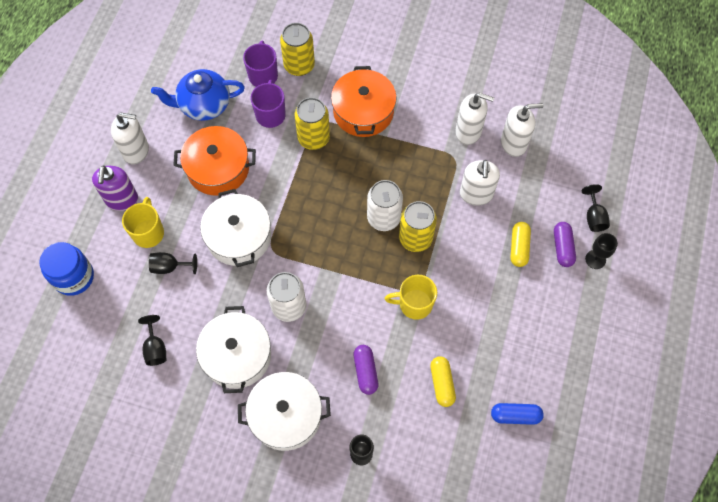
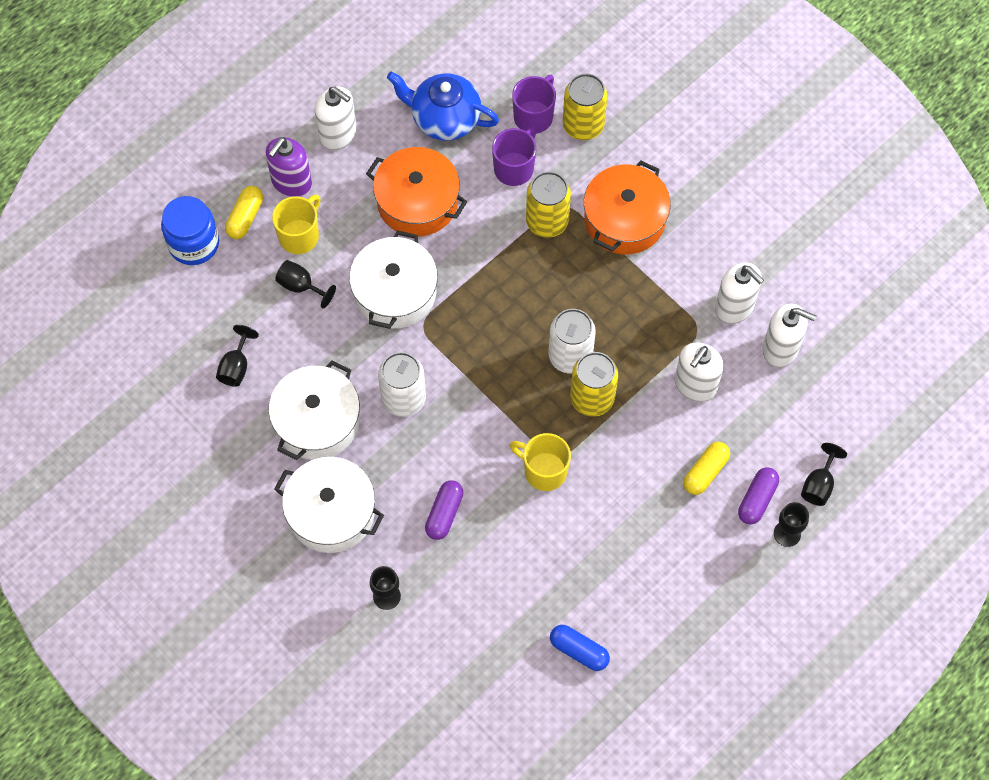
camera: 30 degrees right, 0 degrees up
(442, 383) = (519, 572): yellow capsule -> yellow capsule (245, 217)

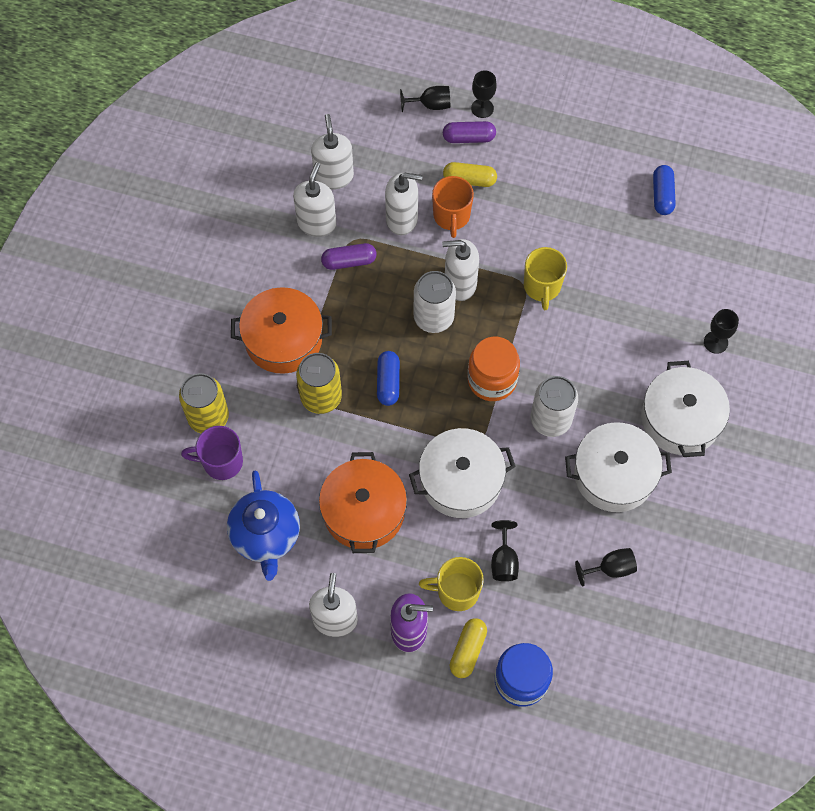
camera: 120 degrees left, 0 degrees up
(245, 217) = (468, 650): yellow capsule -> yellow capsule turned 60 degrees counterclockwise
(444, 514) = (624, 338): purple capsule -> purple capsule (349, 261)
(475, 371) = (492, 380): none -> orange jar
(514, 168) = (283, 450): purple mug -> none
(527, 283) = (388, 382): none -> blue capsule
(592, 398) = (460, 284): yellow can -> white soap dispenser
(672, 432) = (451, 216): none -> orange mug

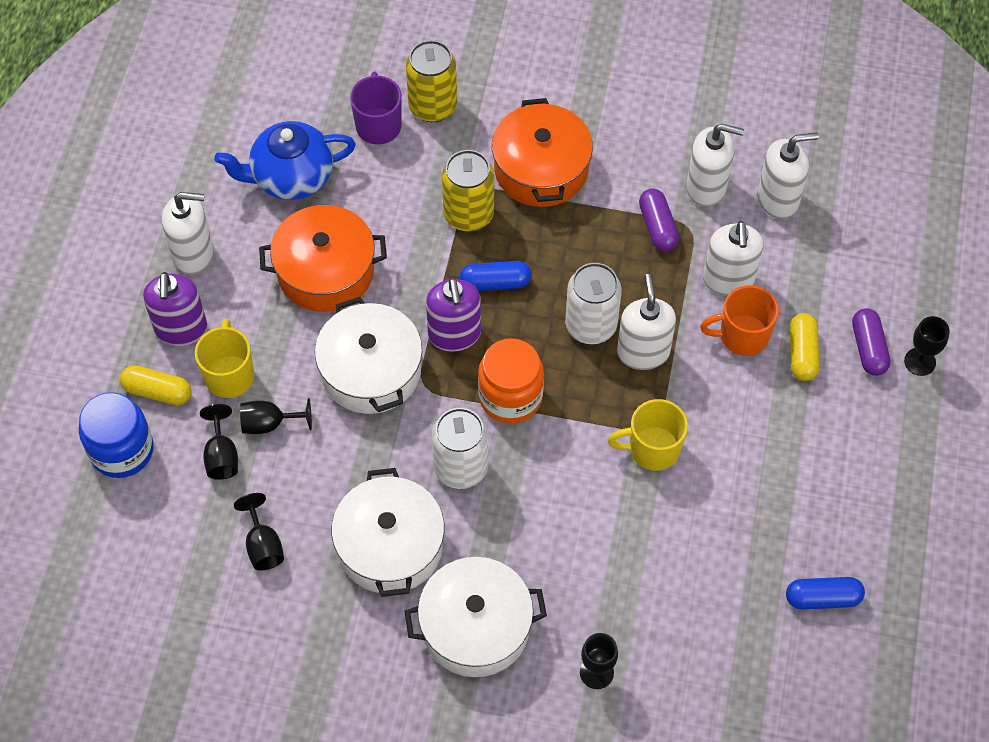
camera: 85 degrees right, 5 degrees down
(431, 105) = (911, 300): black goblet -> black goblet (222, 456)
(433, 416) = (454, 334): none -> purple soap dispenser

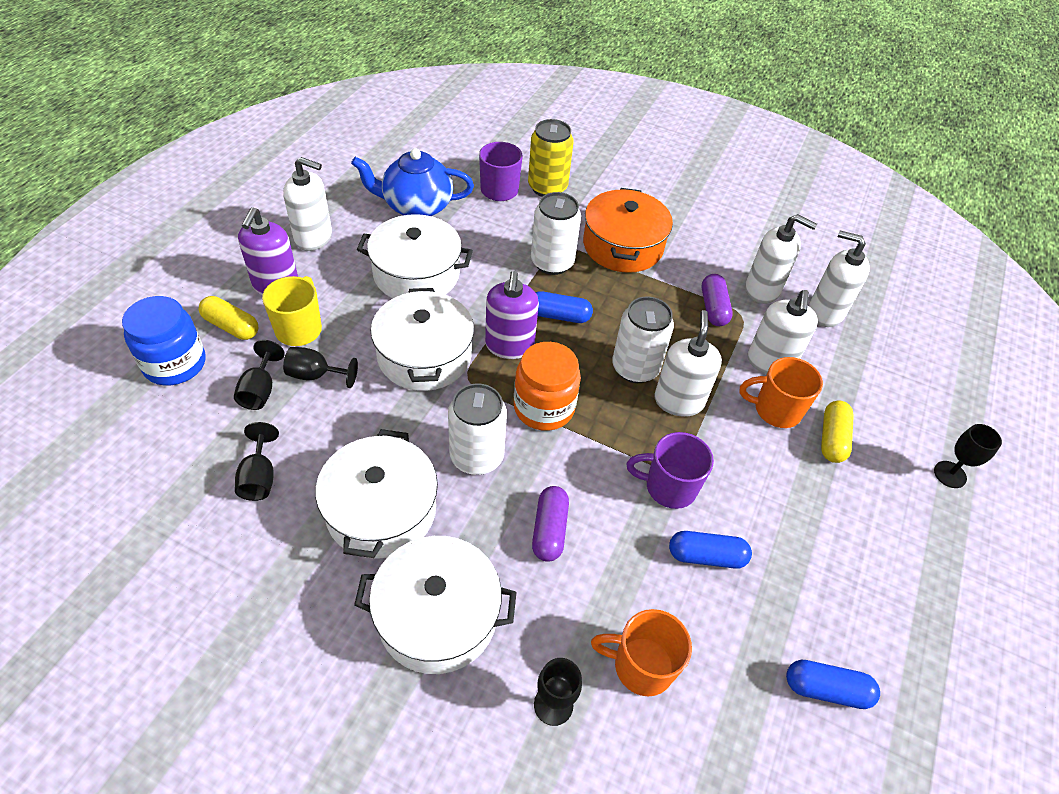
camera: 10 degrees right, 10 degrees down
(325, 271) = (416, 274): orange pot -> white pot
(468, 214) = (552, 263): yellow can -> white can
(652, 449) = (669, 487): yellow mug -> purple mug
(662, 621) = (641, 666): none -> orange mug
(700, 508) = (706, 556): none -> blue capsule
(778, 199) = (825, 312): white soap dispenser -> white soap dispenser turned 150 degrees counterclockwise
(868, 348) = (898, 450): purple capsule -> purple capsule (549, 530)

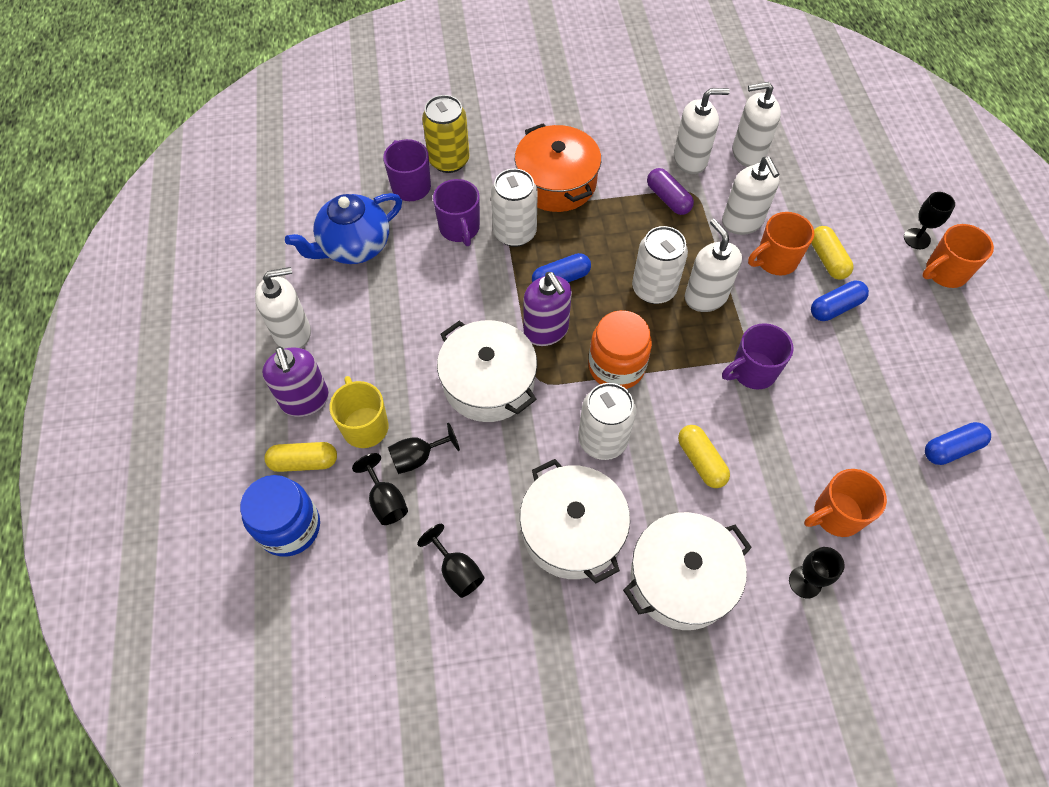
camera: 30 degrees left, 10 degrees up
(416, 274) = (414, 312): white pot -> none
(510, 237) = (460, 228): none -> purple mug
(549, 530) = (701, 461): purple capsule -> yellow capsule
(706, 556) = (815, 407): blue capsule -> blue capsule (835, 307)
(957, 522) = (944, 272): none -> orange mug

